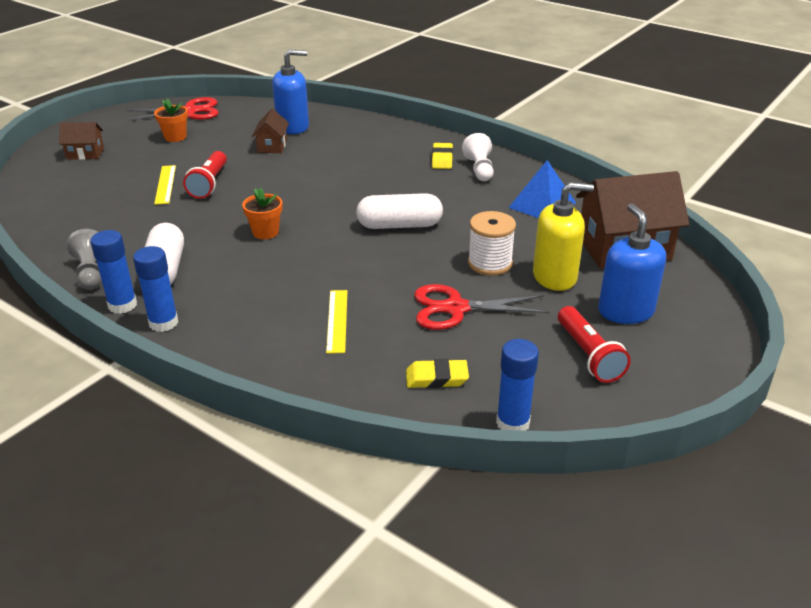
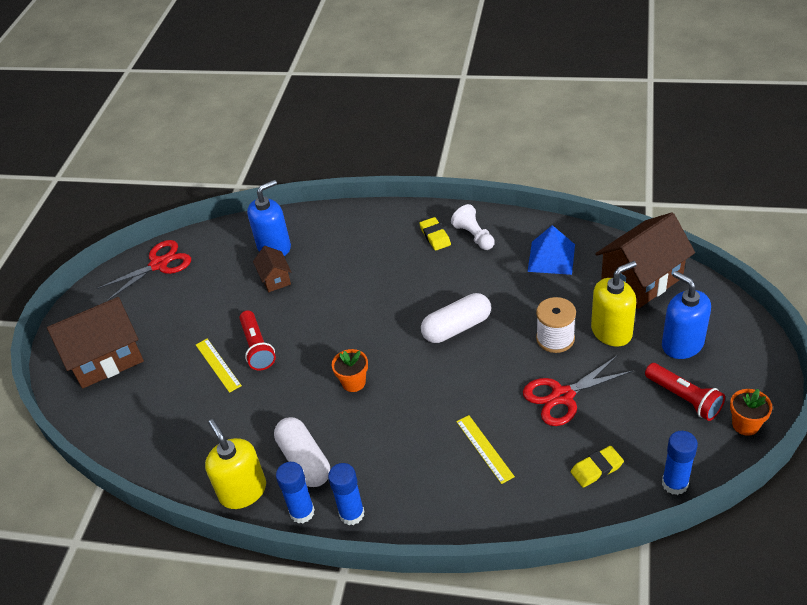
camera: 20 degrees left, 10 degrees up
(85, 153) = (106, 358): brown house -> brown house, size x2.01
(91, 272) = (243, 491): grey pawn -> yellow soap dispenser
(175, 137) = (174, 303): orange flower pot -> orange flower pot (745, 424)

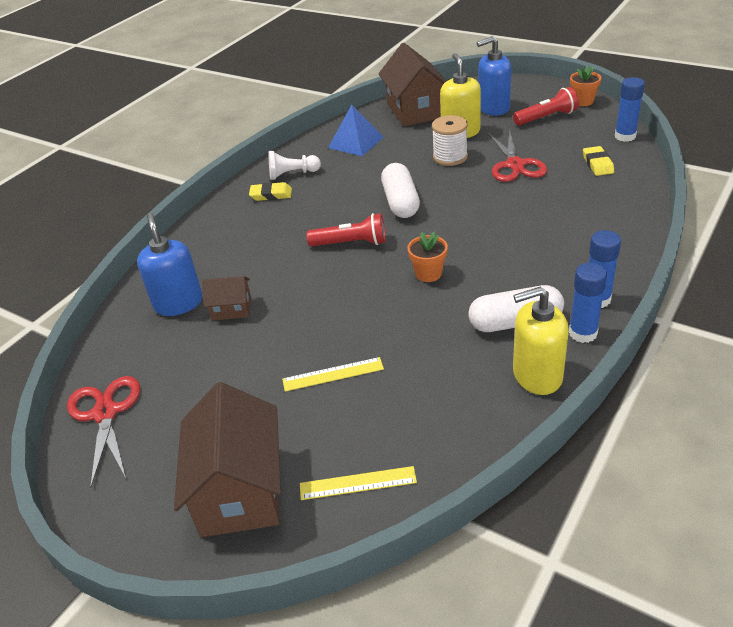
camera: 70 degrees left, 5 degrees down
(257, 347) = (329, 337): red flashlight -> red flashlight (351, 243)
(484, 448) = (552, 211): yellow ruler -> yellow ruler (358, 483)

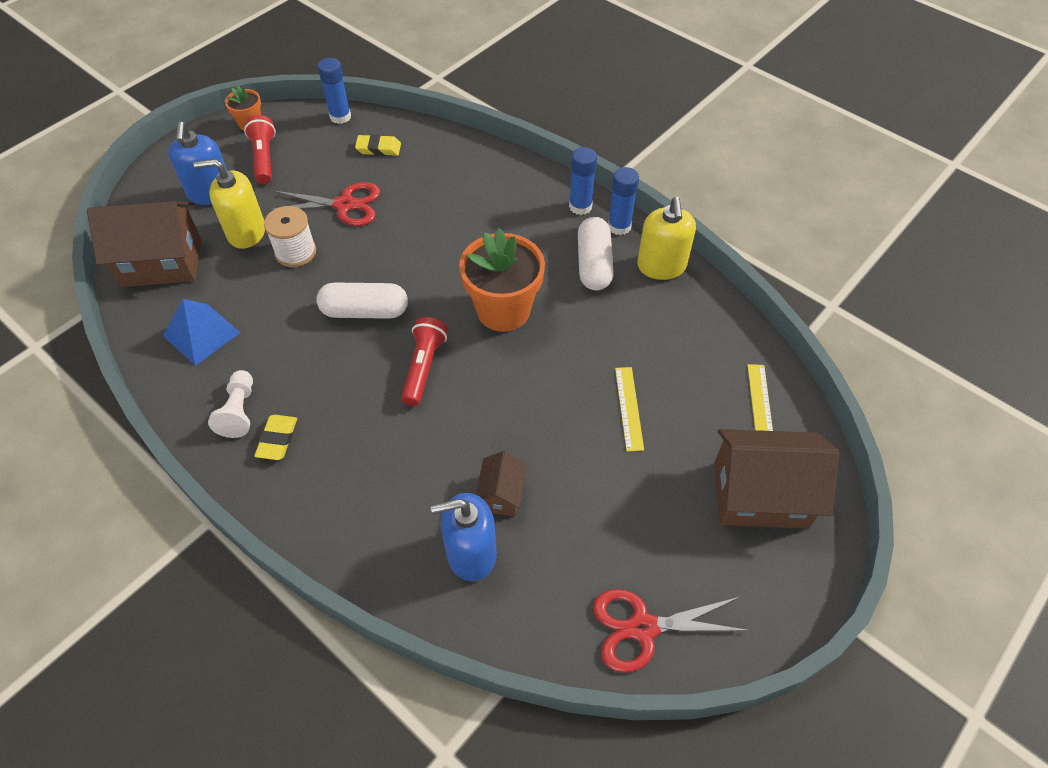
camera: 85 degrees left, 15 degrees up
(428, 274) = (503, 310): orange flower pot -> orange flower pot, size x2.00

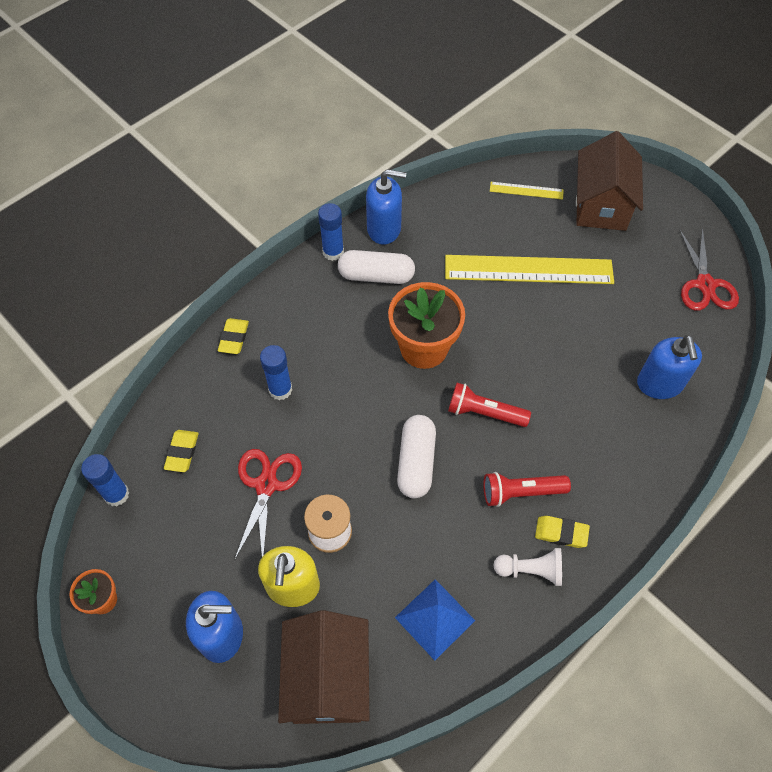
camera: 85 degrees left, 5 degrees up
(264, 158) = (172, 577): red flashlight -> red flashlight (521, 492)
(501, 165) = (234, 338): none -> yellow eraser
(501, 494) = (608, 361): brown house -> none
(580, 206) = (303, 278): blue glue stick -> blue glue stick (280, 390)
(629, 408) = (528, 270): yellow ruler -> yellow ruler, size x2.16
(661, 266) = (384, 229): yellow soap dispenser -> blue soap dispenser

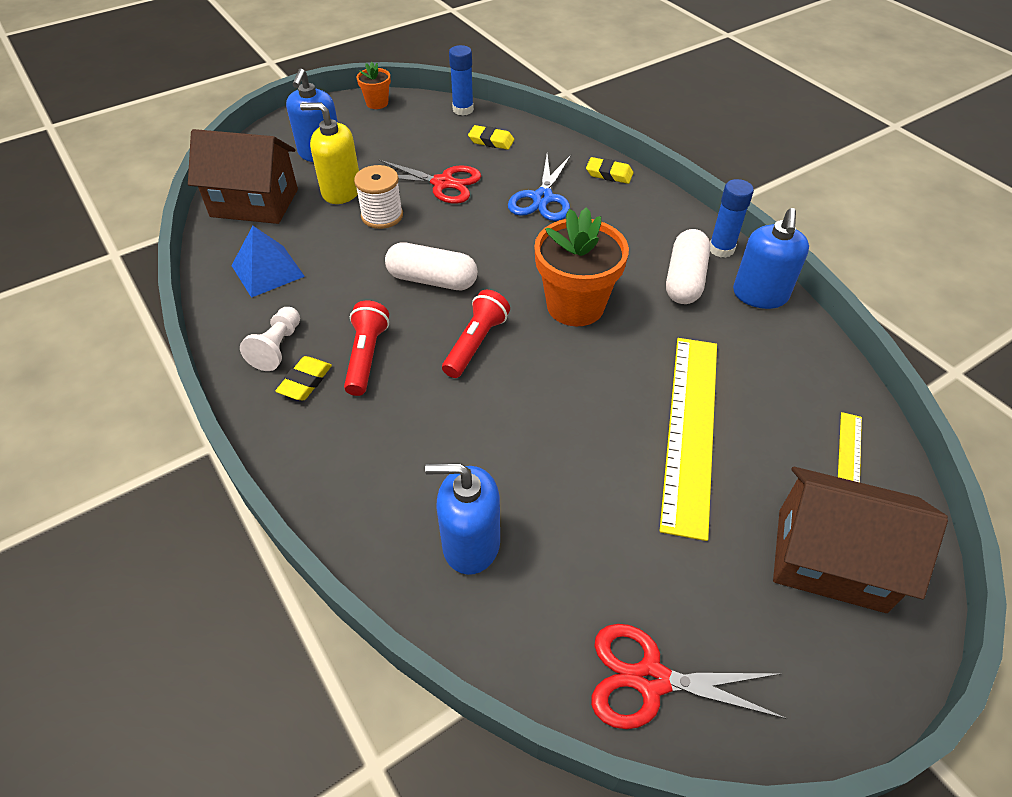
camera: 100 degrees right, 10 degrees down
(280, 390) = (542, 198): blue glue stick -> blue scissors

